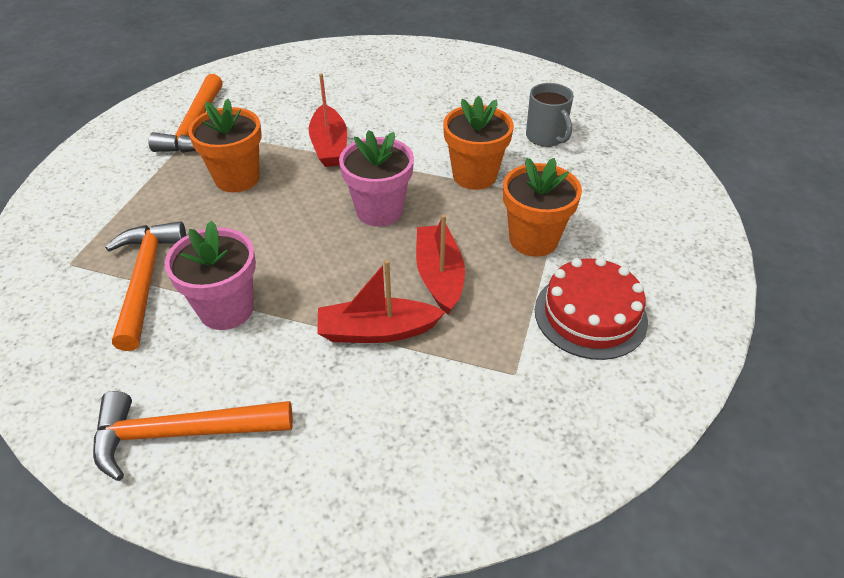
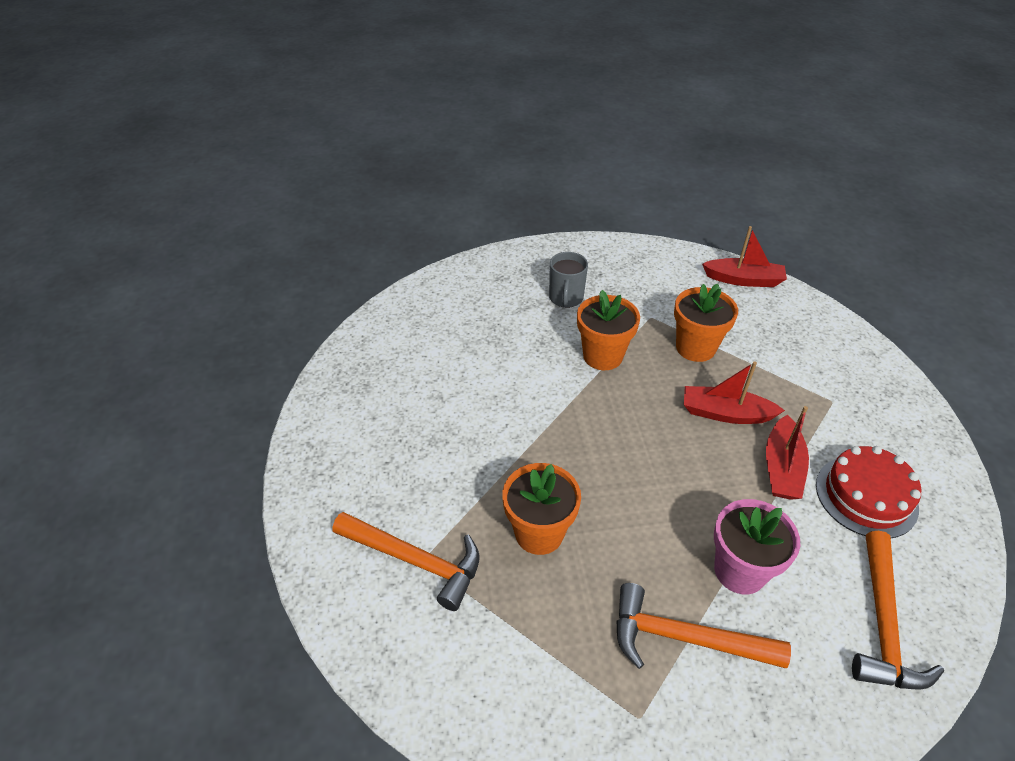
camera: 70 degrees left, 0 degrees up
(329, 146) = (513, 444): red boat -> red boat (743, 280)
(379, 211) = (631, 430): pink flower pot -> none
(546, 137) = (566, 298): grey mug -> grey mug turned 105 degrees clockwise
(590, 315) = (781, 346): red cake -> red cake (866, 496)

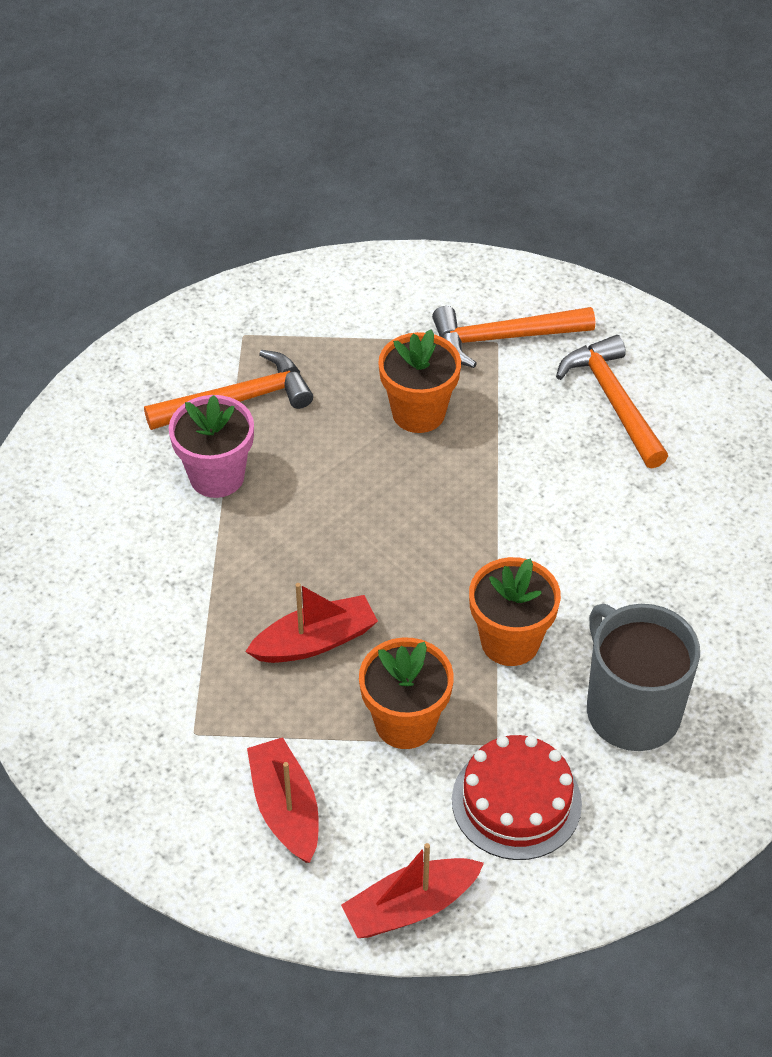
camera: 145 degrees right, 5 degrees up
(566, 298) = (631, 710): grey mug -> grey mug, size x1.66
(782, 468) = (220, 605): red boat -> red boat (285, 808)
(866, 496) = (118, 620): red cake -> red cake (516, 801)
(883, 623) = (71, 498): orange hammer -> orange hammer (613, 401)

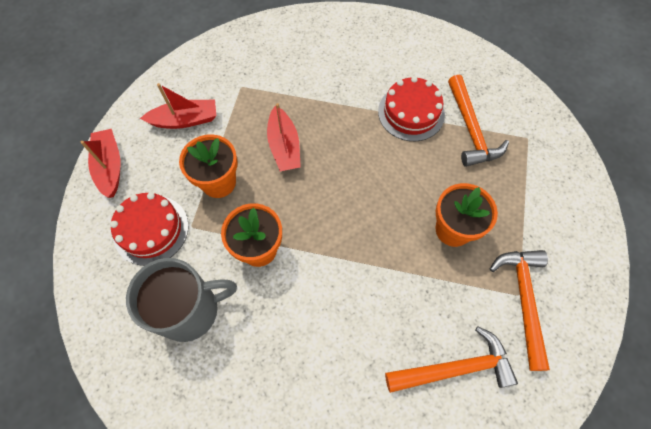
camera: 100 degrees right, 15 degrees up
(217, 476) = (411, 113): pink flower pot -> red cake

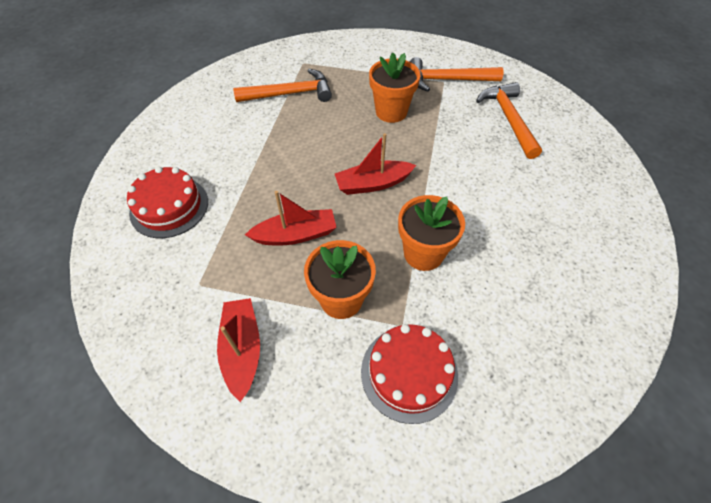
camera: 90 degrees left, 10 degrees down
(110, 167) = (312, 449): red boat -> red boat (373, 184)
(190, 310) = (502, 315): grey mug -> none
(411, 113) = (265, 131): red cake -> red cake (169, 207)

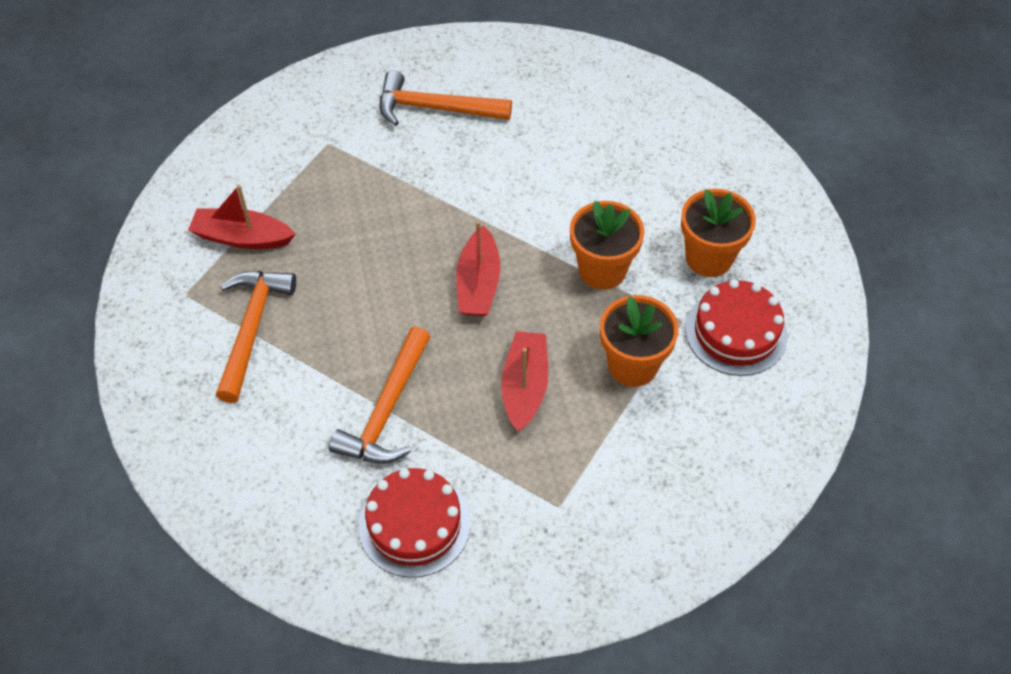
camera: 70 degrees left, 0 degrees up
(242, 350) = (662, 475): red boat -> red boat (242, 237)
(391, 112) = (357, 221): orange flower pot -> orange flower pot (709, 258)
(448, 80) = (327, 138): orange hammer -> orange hammer (387, 410)

